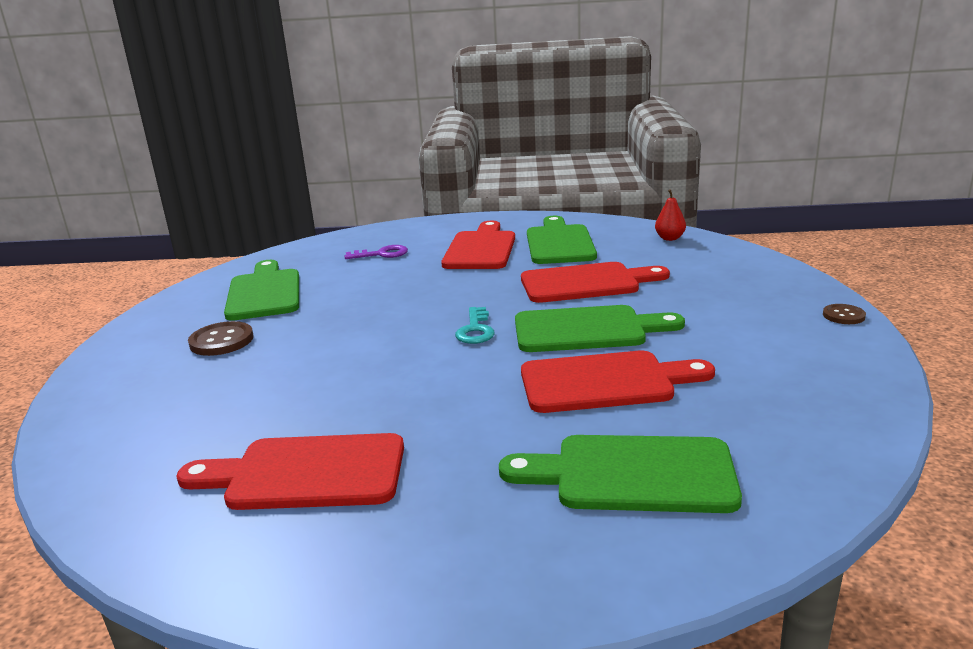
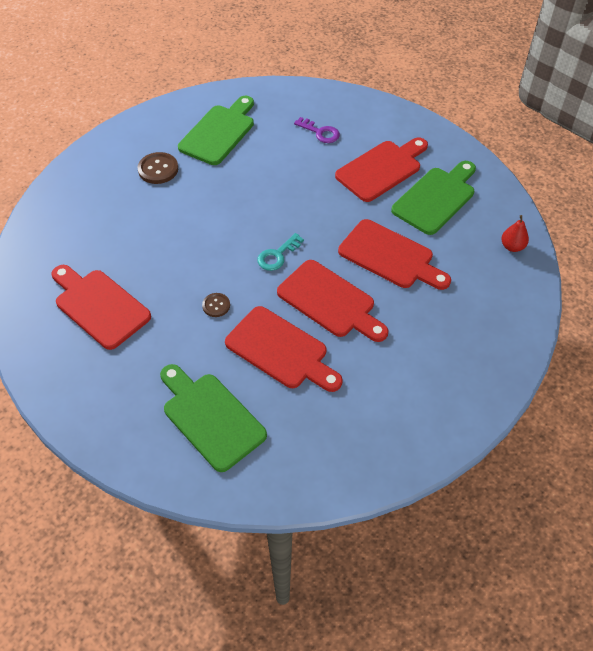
camera: 40 degrees right, 30 degrees up
(587, 329) = (330, 301): green cutting board -> red cutting board
(843, 316) = (482, 407): brown button -> brown button (216, 305)

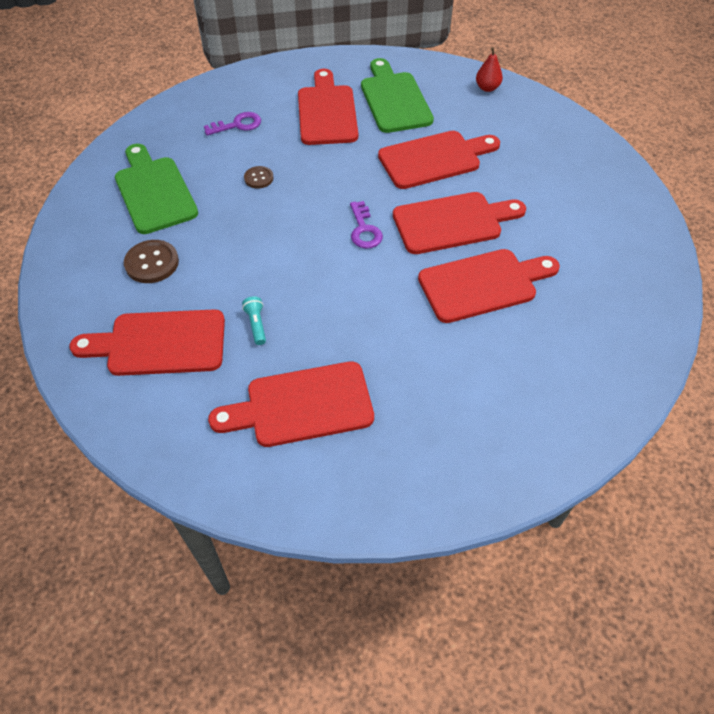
camera: 55 degrees left, 0 degrees up
(98, 212) = (159, 343): none -> red cutting board
(147, 247) = (256, 324): none -> turquoise flashlight
(210, 417) = (525, 377): green cutting board -> none
(216, 305) = (387, 305): brown button -> brown button (258, 178)
(277, 255) = (364, 230): turquoise key -> purple key

